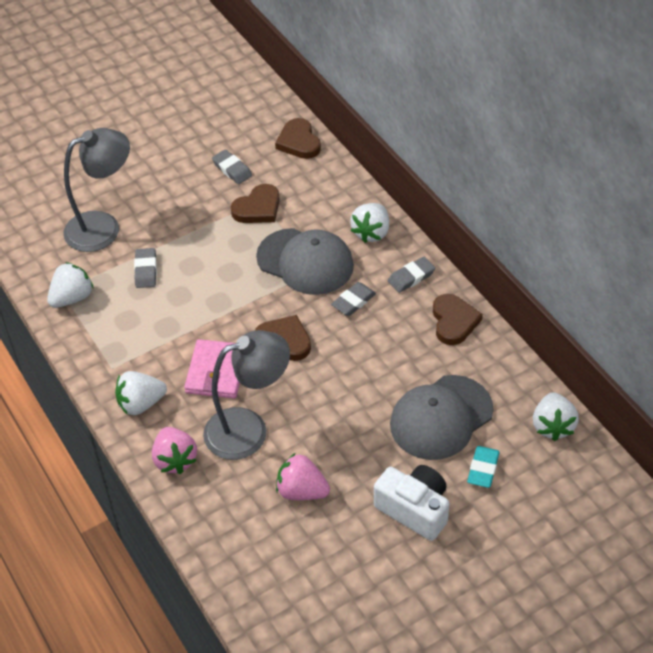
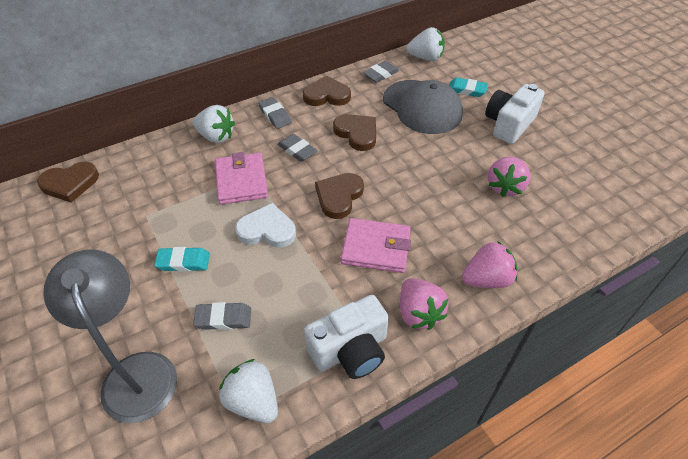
camera: 90 degrees left, 0 degrees up
(109, 355) = (350, 350): none -> white camera
(141, 403) = (418, 313): white strawberry -> pink strawberry
(205, 236) = (183, 262): none -> turquoise eraser
(232, 169) = (86, 239): grey eraser -> grey eraser (380, 74)
(240, 288) = (267, 230): none -> white heart
(249, 429) = (444, 222): grey lamp -> none
(258, 208) = (156, 217): brown heart -> brown heart (357, 133)
(305, 262) = (241, 181): grey cap -> pink wallet

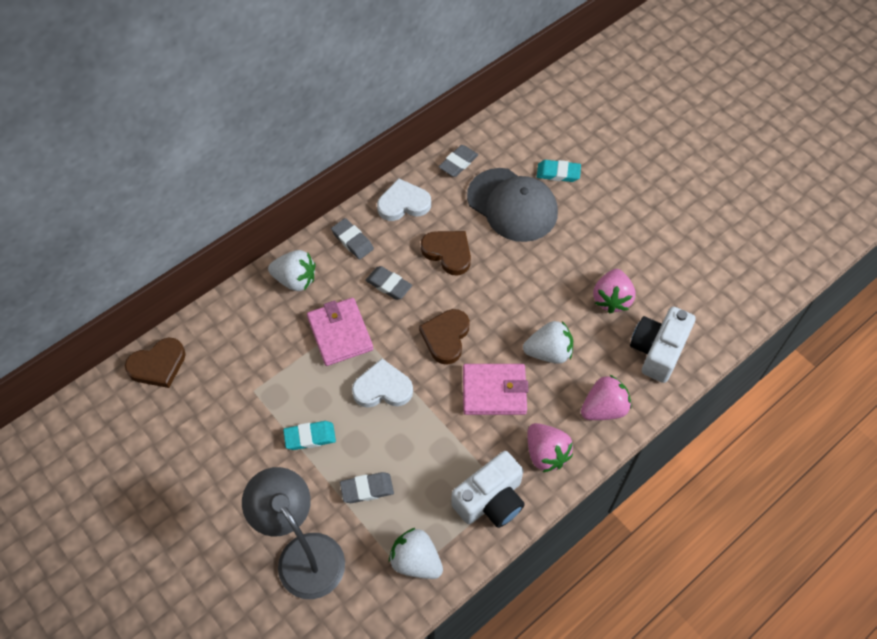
camera: 10 degrees left, 10 degrees up
(326, 95) = (403, 203): brown heart -> white heart
(425, 58) = (505, 130): white strawberry -> white strawberry (549, 352)
(509, 124) = (608, 216): white camera -> white camera (658, 351)

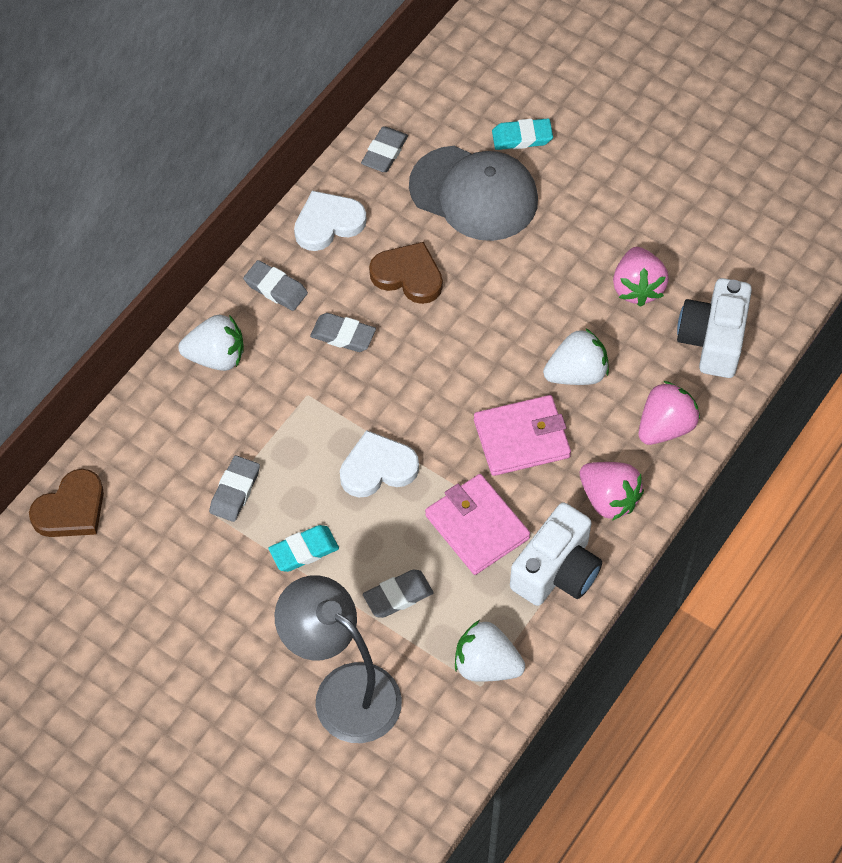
camera: 15 degrees left, 0 degrees up
(276, 380) = (235, 491): none -> grey eraser
(340, 333) = (299, 412): pink wallet -> pink wallet (477, 527)
(446, 337) = (439, 385): brown heart -> none

